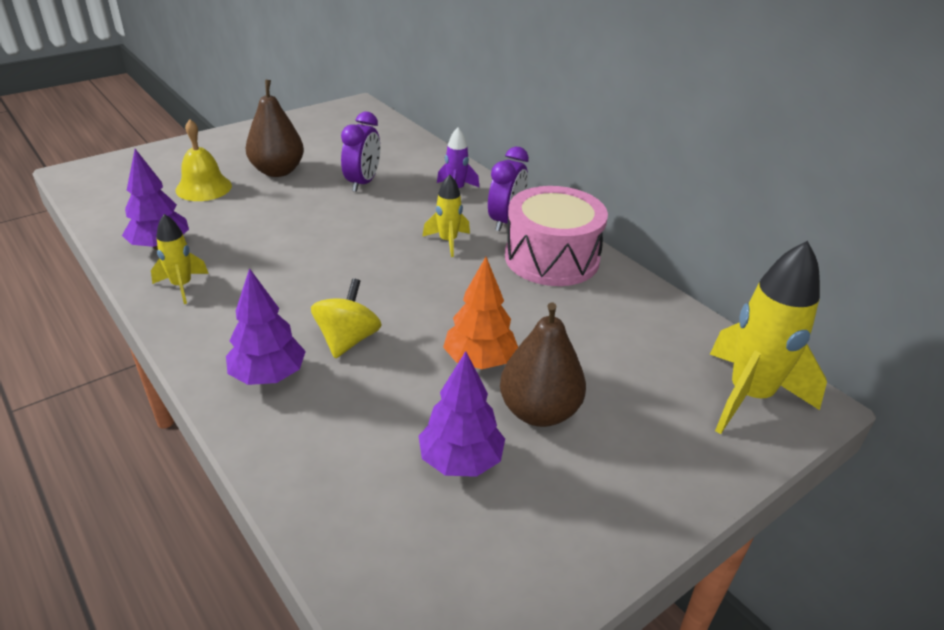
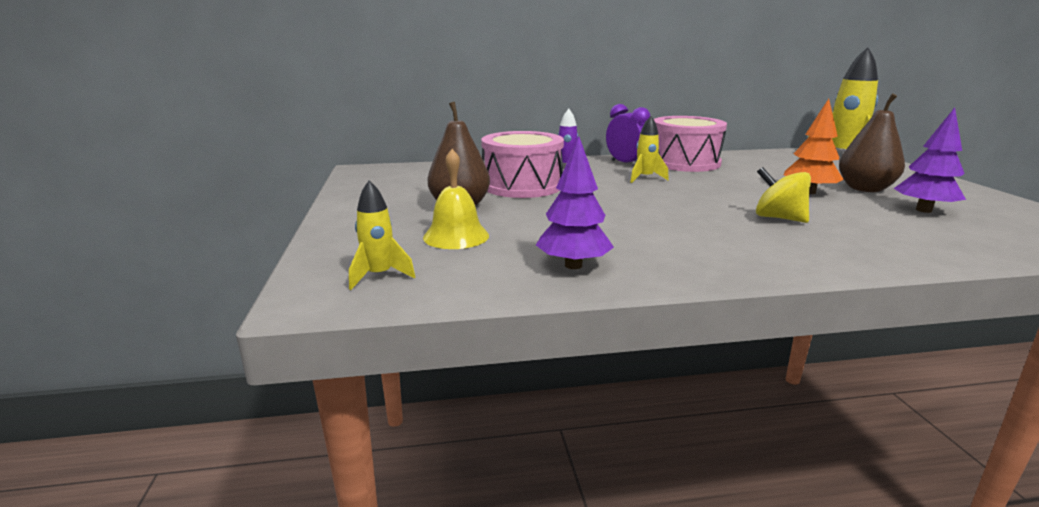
camera: 60 degrees left, 15 degrees down
(182, 286) = (667, 263): yellow rocket -> yellow rocket (379, 276)
(268, 376) = (831, 246): purple tree -> none
(363, 183) = (522, 185): purple clock -> pink drum

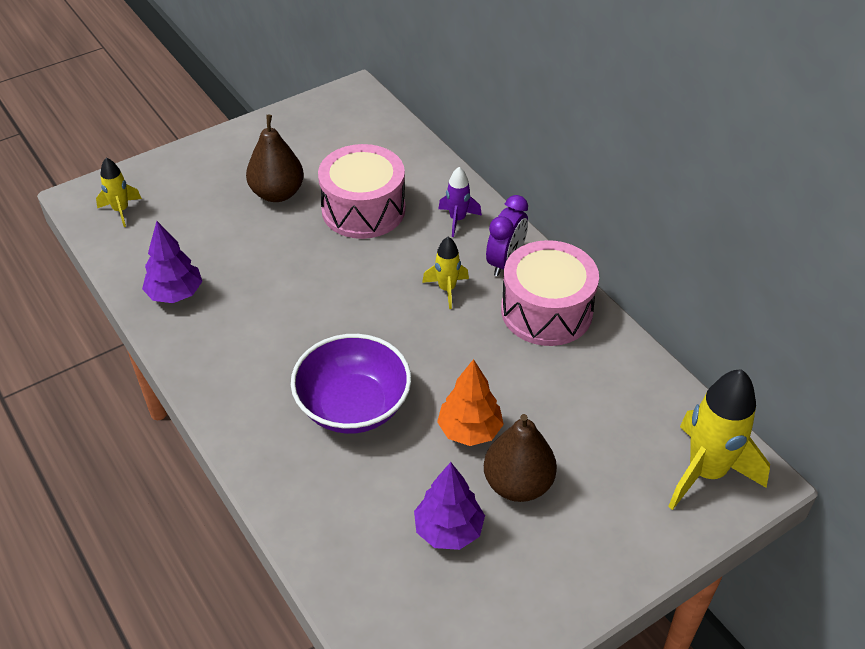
camera: 65 degrees right, 25 degrees up
(456, 236) = (206, 217): yellow bell -> none
(778, 218) = (353, 406): yellow spinning top -> purple bowl

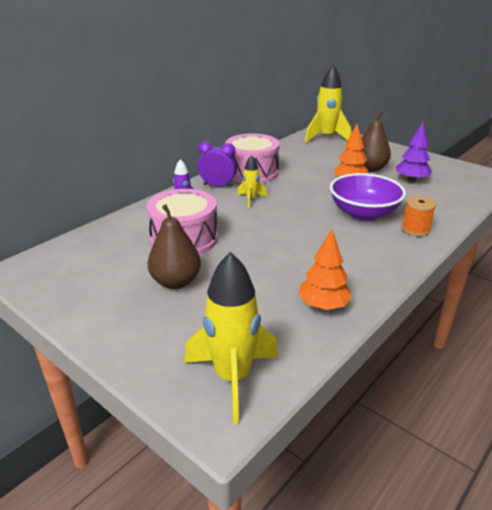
camera: 105 degrees left, 15 degrees down
(121, 210) = (232, 378): yellow rocket -> yellow rocket, size x1.92
(175, 294) = (323, 305): purple tree -> orange tree
(281, 450) = (415, 229): none -> orange spool

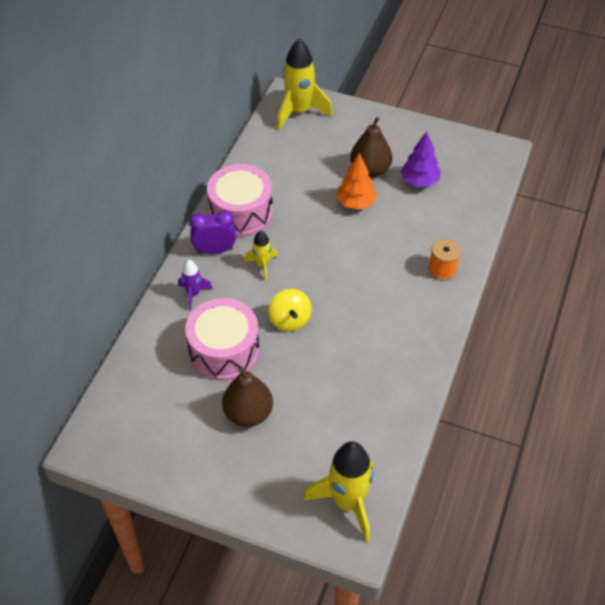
camera: 20 degrees left, 20 degrees up
(254, 232) = (290, 320): none -> yellow spinning top
(323, 305) = (390, 402): orange tree -> none
(363, 213) = (386, 257): purple bowl -> none

